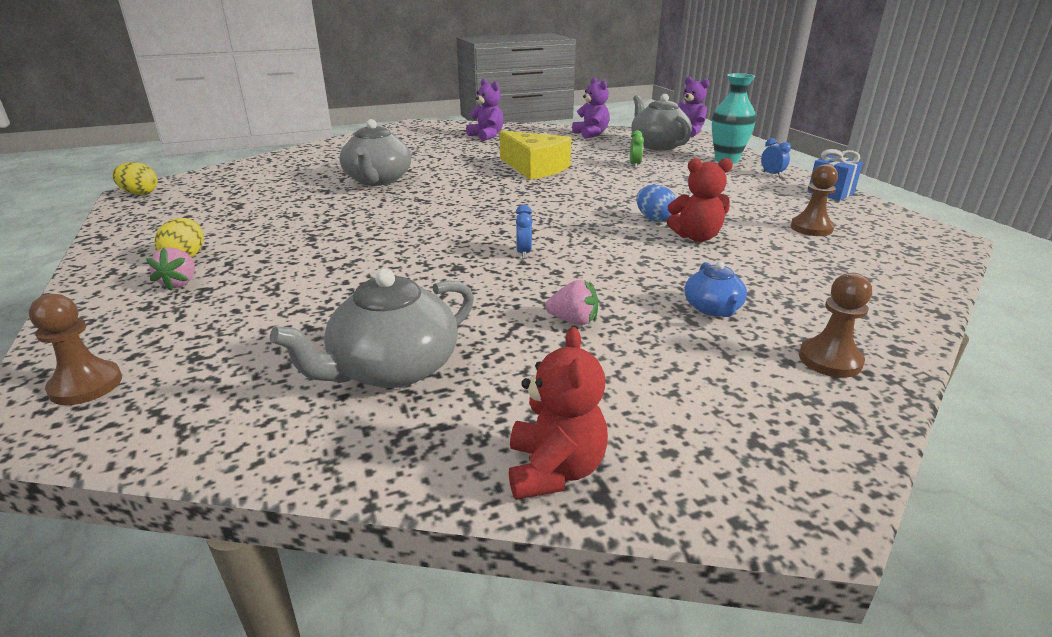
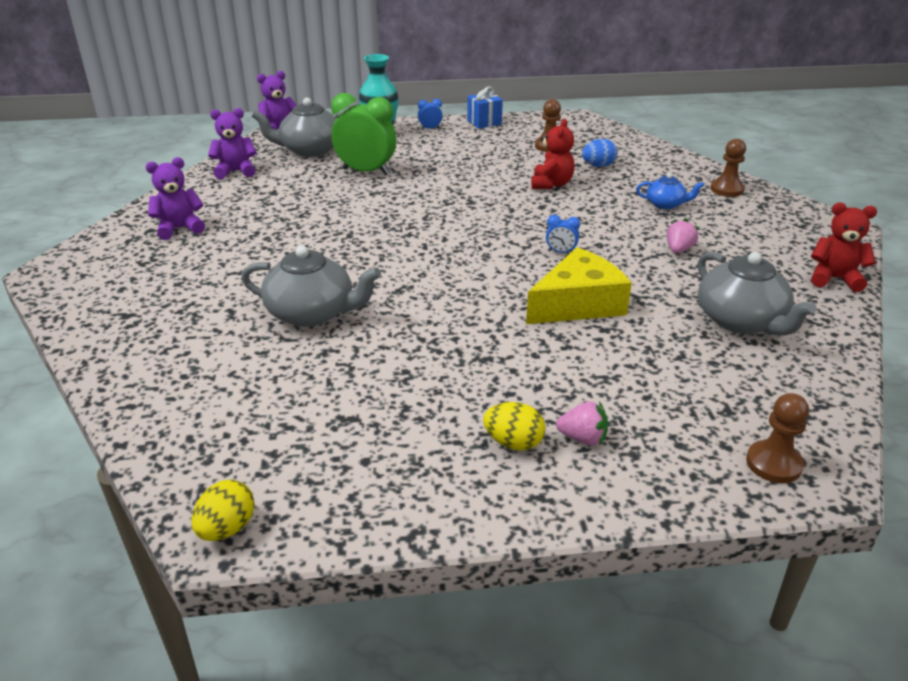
camera: 75 degrees left, 5 degrees up
(535, 168) = (336, 218): yellow cheese -> yellow cheese (578, 304)
(634, 165) = (366, 172): green clock -> green clock, size x2.32
(654, 219) = (509, 191): blue egg -> blue egg (598, 166)

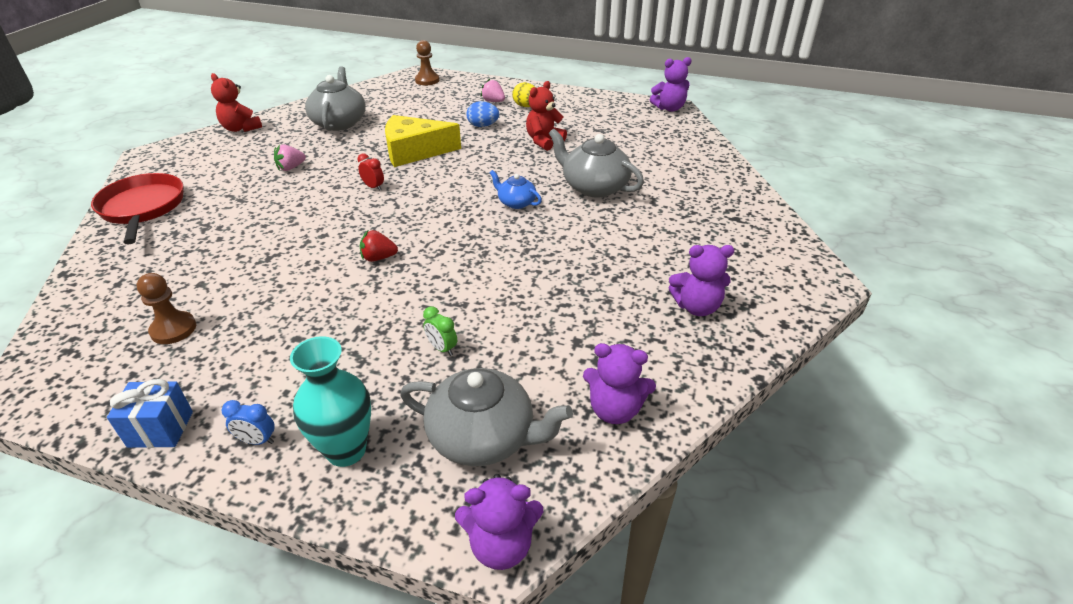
camera: 155 degrees left, 5 degrees up
(227, 528) = (669, 108): yellow egg -> purple teddy bear
(366, 172) = (442, 348): green clock -> green clock, size x0.43
(472, 203) = (378, 258): none -> red strawberry
(551, 184) = (272, 261): red teddy bear -> red teddy bear (544, 141)
(561, 252) = (373, 187): blue clock -> red clock
(598, 166) = (185, 274): blue egg -> blue egg (483, 126)
(665, 204) = (221, 207): blue teapot -> blue teapot (516, 202)
(726, 189) = (143, 208): brown pawn -> red pan

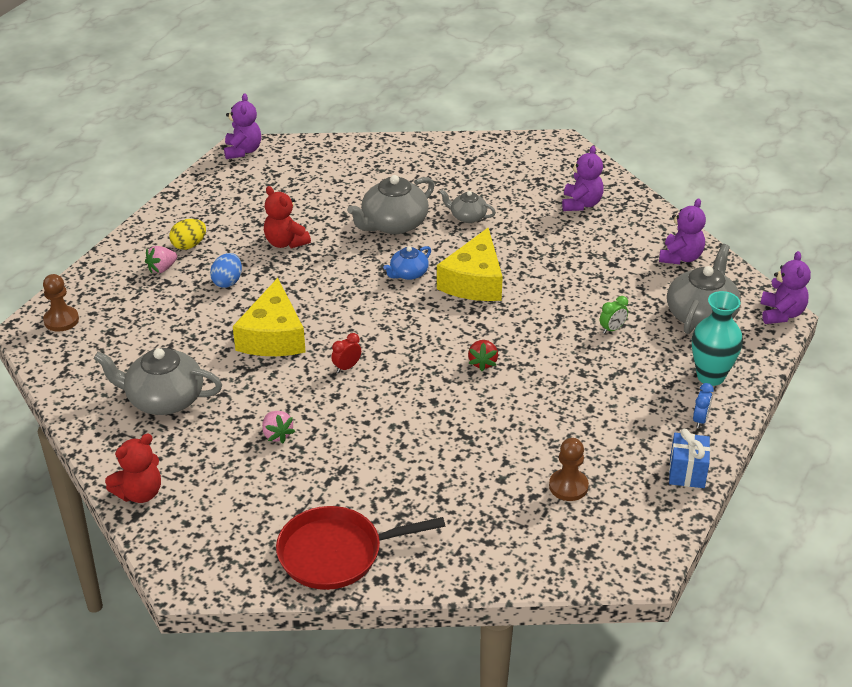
camera: 80 degrees left, 0 degrees up
(513, 241) = (474, 281): none -> yellow cheese
(627, 227) = (467, 217): none -> grey teapot

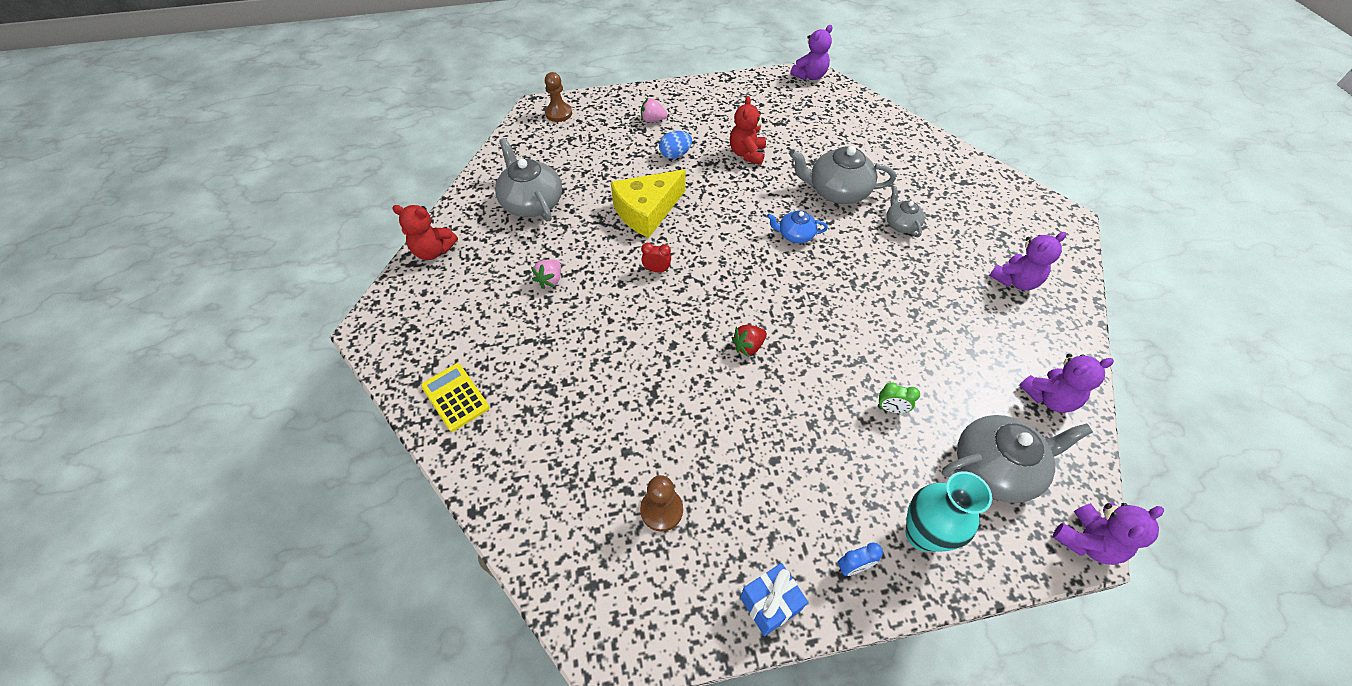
camera: 50 degrees right, 15 degrees up
(189, 245) = (689, 116): yellow egg -> none
(336, 553) = (455, 397): red pan -> yellow calculator
(474, 281) = (834, 277): yellow cheese -> none

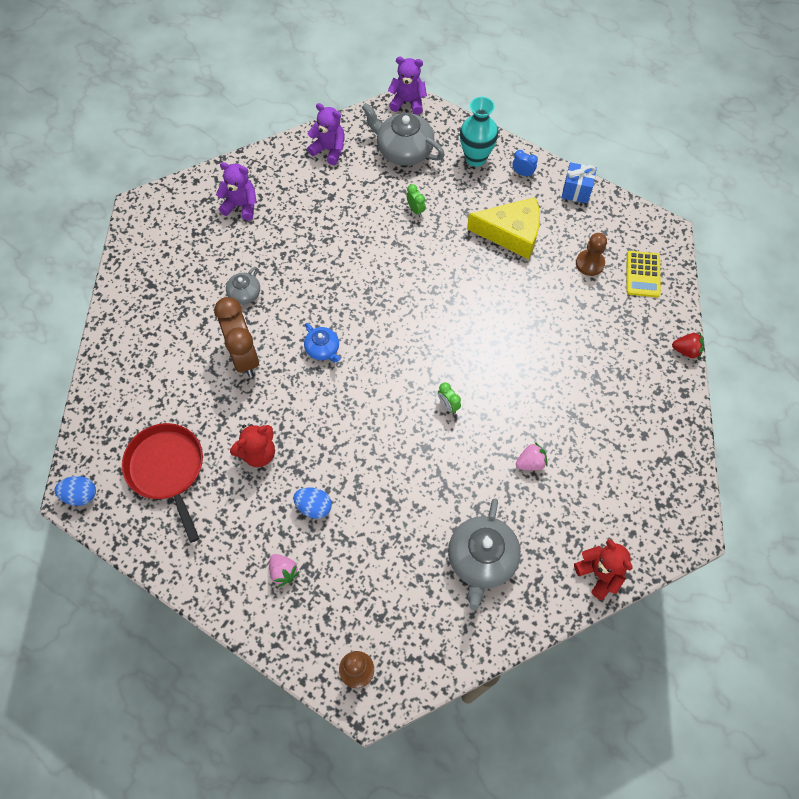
camera: 135 degrees left, 10 degrees up
(455, 397) = (660, 421): yellow calculator -> yellow calculator (642, 274)
(647, 211) = (400, 465): yellow cheese -> yellow cheese (511, 233)
(656, 270) = (448, 405): red clock -> green clock
(748, 346) = (450, 303): red strawberry -> red strawberry (686, 350)
(785, 113) = (167, 469): none -> red pan
(810, 76) = (80, 495): purple teddy bear -> blue egg
(837, 191) = (244, 356): grey teapot -> brown clock

